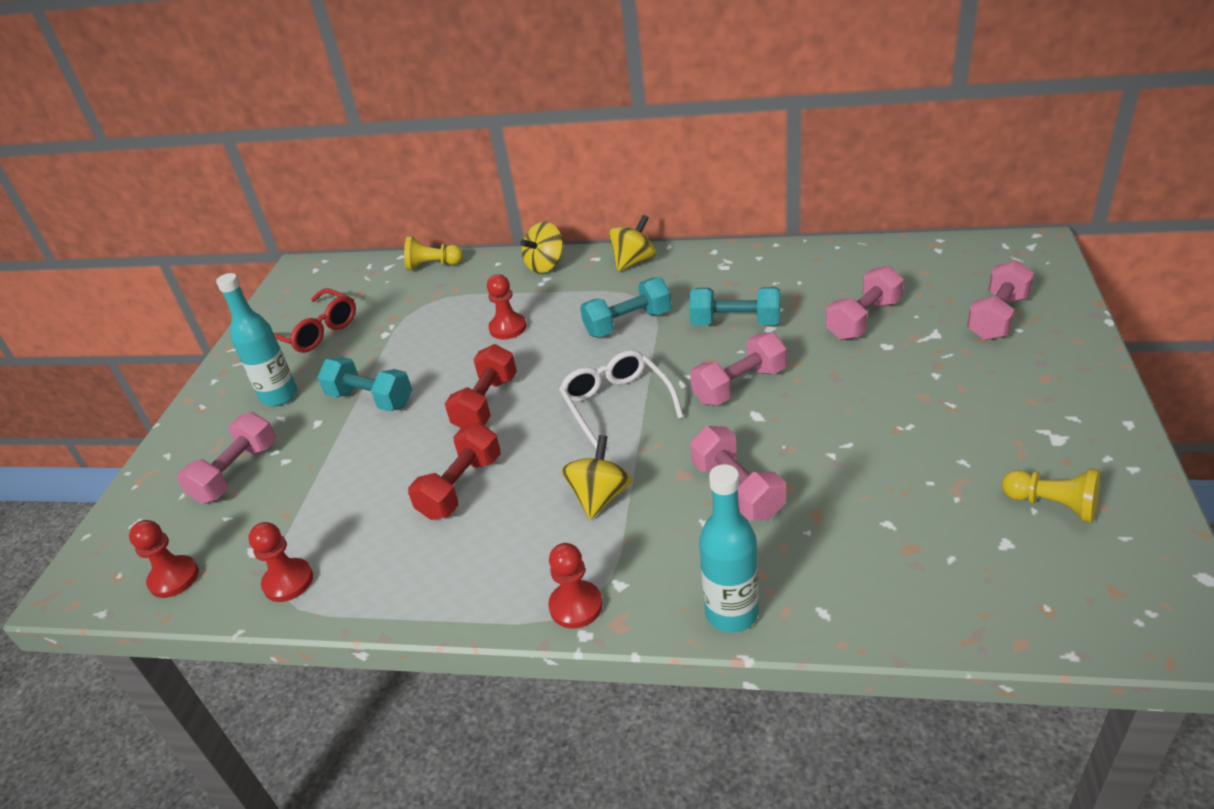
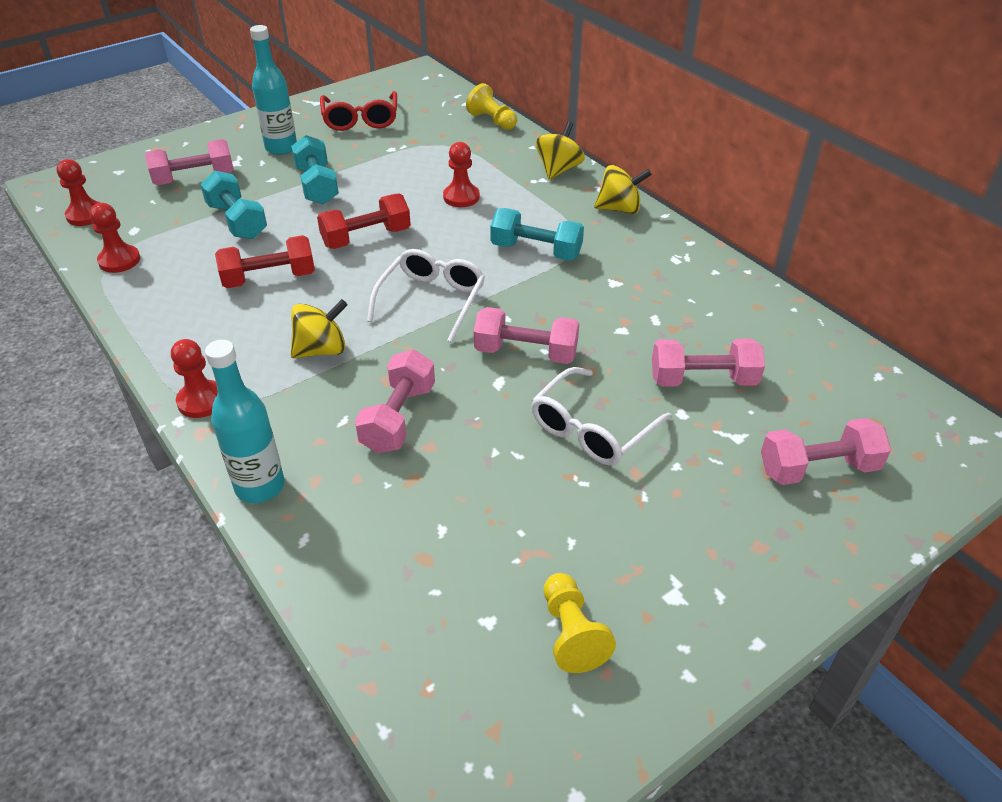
camera: 40 degrees right, 5 degrees up
(546, 265) = (558, 169): yellow spinning top -> yellow spinning top turned 120 degrees clockwise
(735, 323) = (605, 307): turquoise dumbbell -> turquoise dumbbell (237, 221)
(859, 395) = (591, 429): none -> white glasses

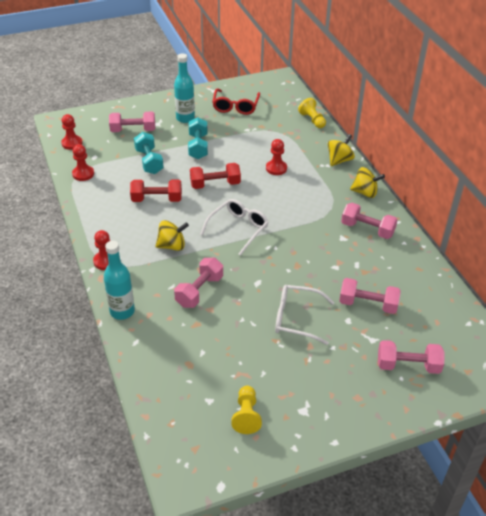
camera: 15 degrees right, 0 degrees up
(526, 352) = (278, 269): pink dumbbell -> pink dumbbell (367, 229)
(536, 251) = (306, 210): turquoise dumbbell -> none
(591, 429) = (296, 318): white glasses -> white glasses turned 45 degrees clockwise

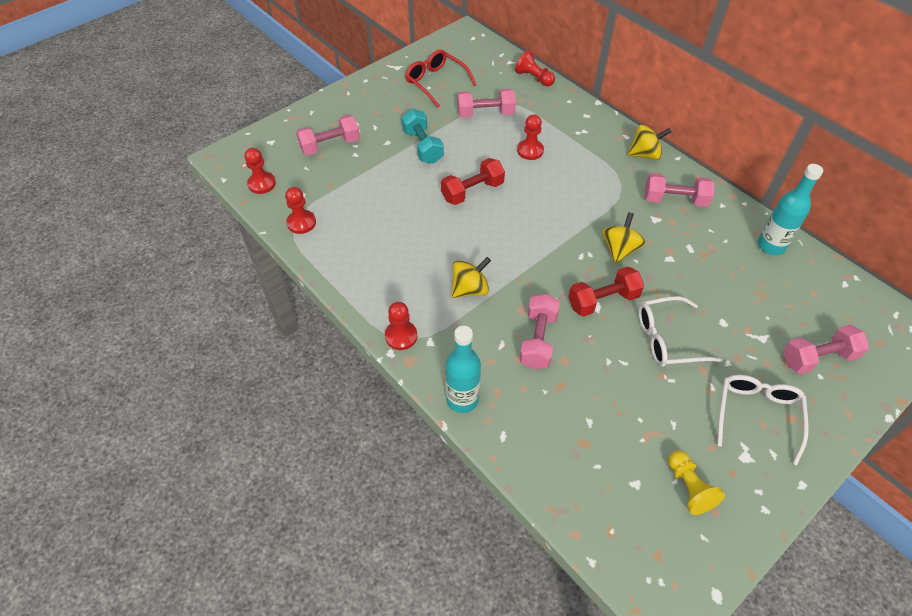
camera: 20 degrees left, 10 degrees up
(149, 161) = (375, 182): turquoise dumbbell -> none
(157, 199) = (414, 231): red dumbbell -> red dumbbell (603, 300)
(185, 118) = (385, 112): turquoise bottle -> turquoise bottle (771, 246)
(235, 107) = (436, 82): red glasses -> red glasses turned 150 degrees clockwise
(238, 229) = (534, 242): white glasses -> white glasses (757, 415)
(312, 120) = (534, 78): yellow pawn -> red pawn
(339, 160) = (593, 121): yellow spinning top -> yellow spinning top (619, 249)
(368, 304) = (732, 295): pink dumbbell -> pink dumbbell (485, 113)

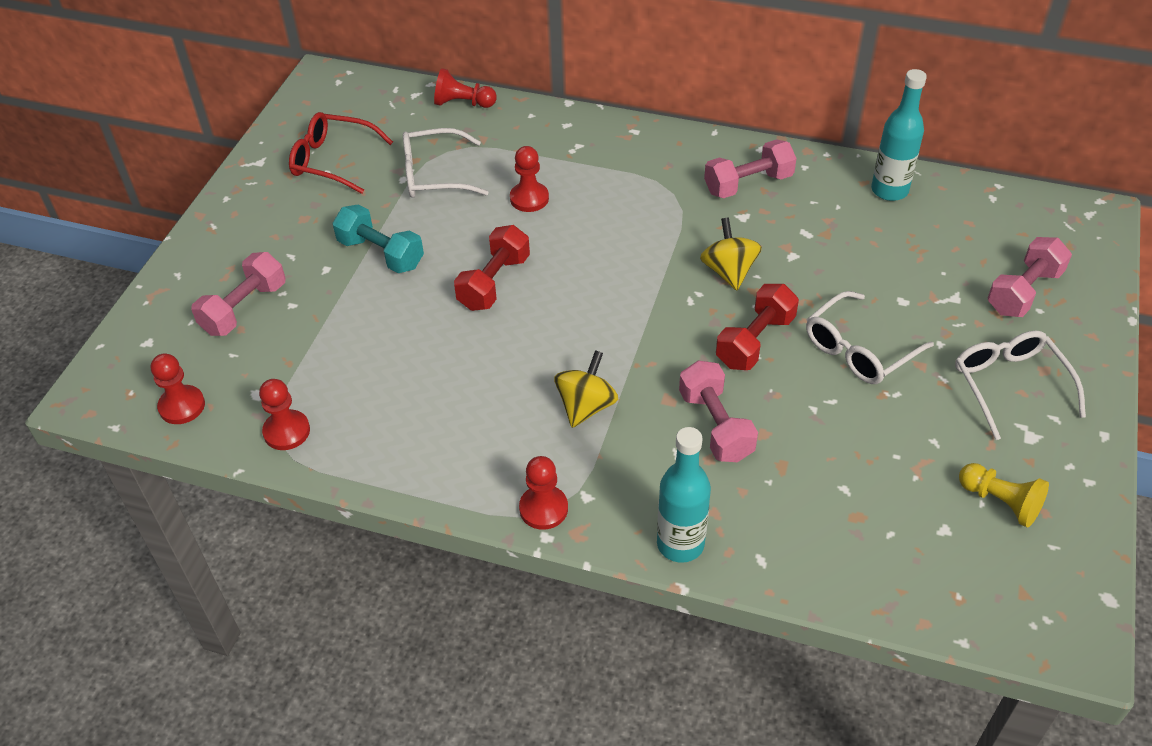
camera: 30 degrees left, 5 degrees down
(485, 113) = (434, 175): pink dumbbell -> white glasses
(645, 154) = (673, 144): yellow spinning top -> none

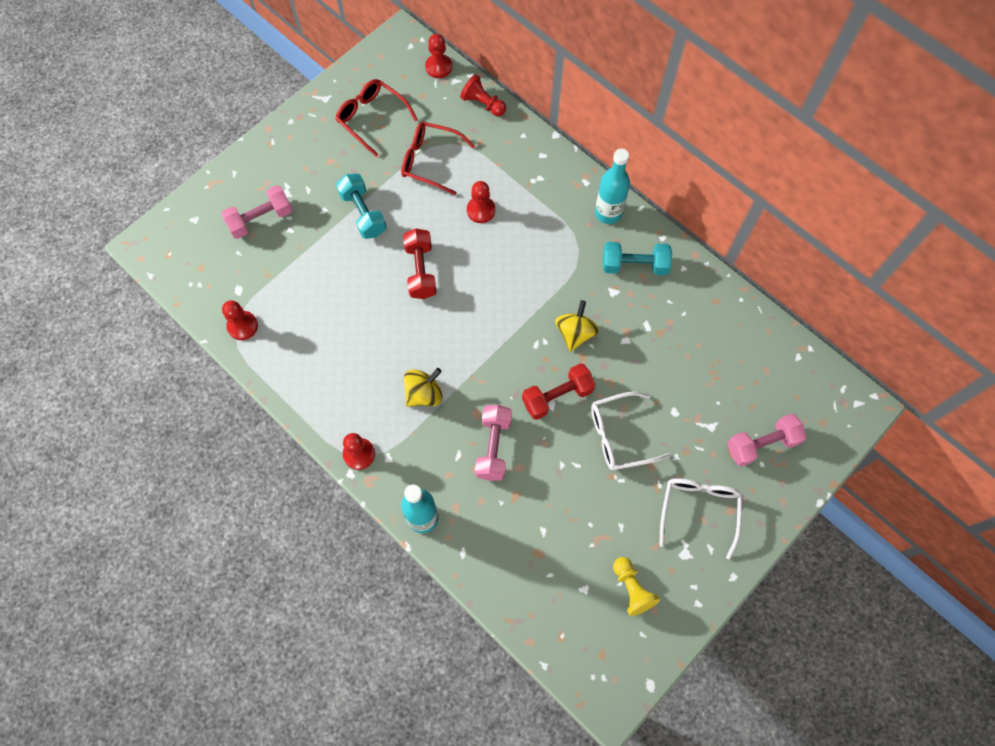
camera: 25 degrees right, 20 degrees up
(182, 406) = (193, 278): red pawn -> red pawn (438, 67)
(434, 175) = (430, 161): white glasses -> red glasses
(494, 282) = (420, 270): red dumbbell -> red dumbbell turned 60 degrees counterclockwise
(748, 184) = (634, 265): pink dumbbell -> turquoise dumbbell
(889, 190) = (729, 316): turquoise bottle -> turquoise bottle (608, 213)

